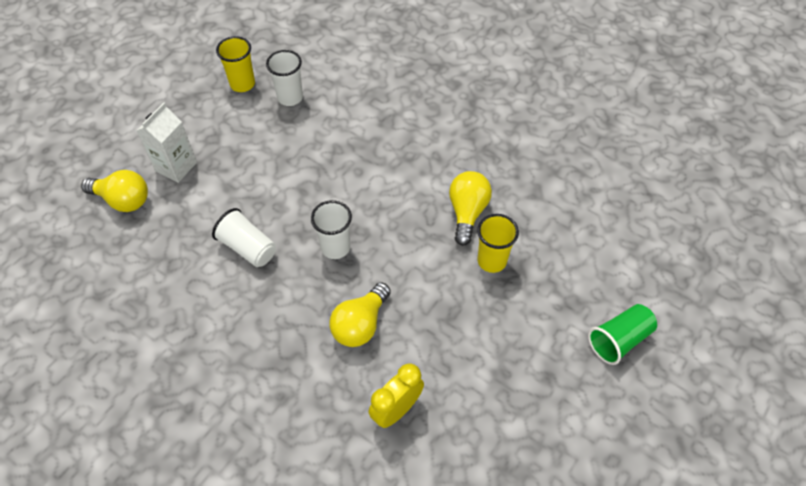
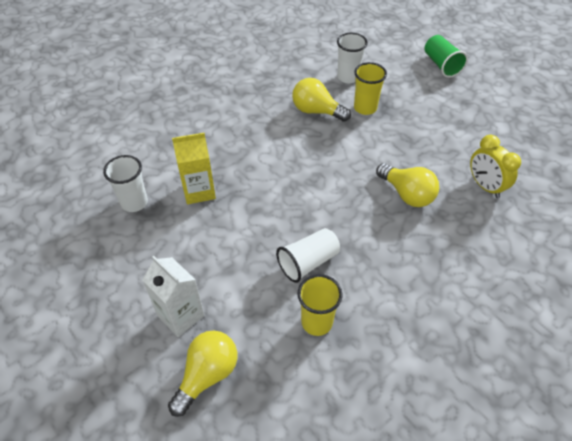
camera: 75 degrees left, 5 degrees down
(242, 84) = (92, 240): yellow cup -> yellow cup (317, 322)
(316, 140) = (199, 191): none -> yellow carton
(335, 247) = (326, 197): white cup -> white cup (348, 77)

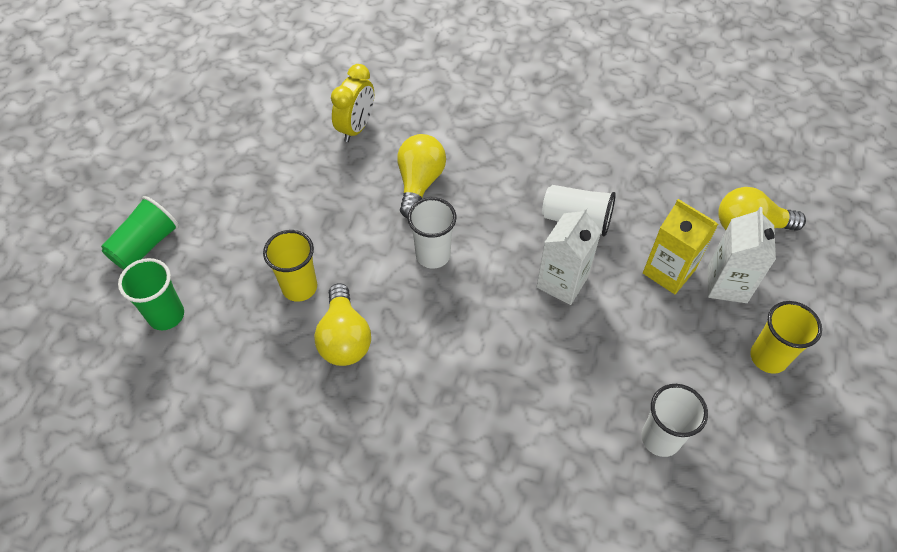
camera: 125 degrees left, 5 degrees up
(199, 191) = (582, 379): yellow carton -> yellow carton (668, 271)
(267, 222) = (562, 282): none -> white carton
(317, 322) = (629, 180): yellow cup -> yellow cup (768, 357)
(348, 77) = (243, 340): white cup -> white cup (433, 255)
(386, 58) = (166, 315): none -> green cup

